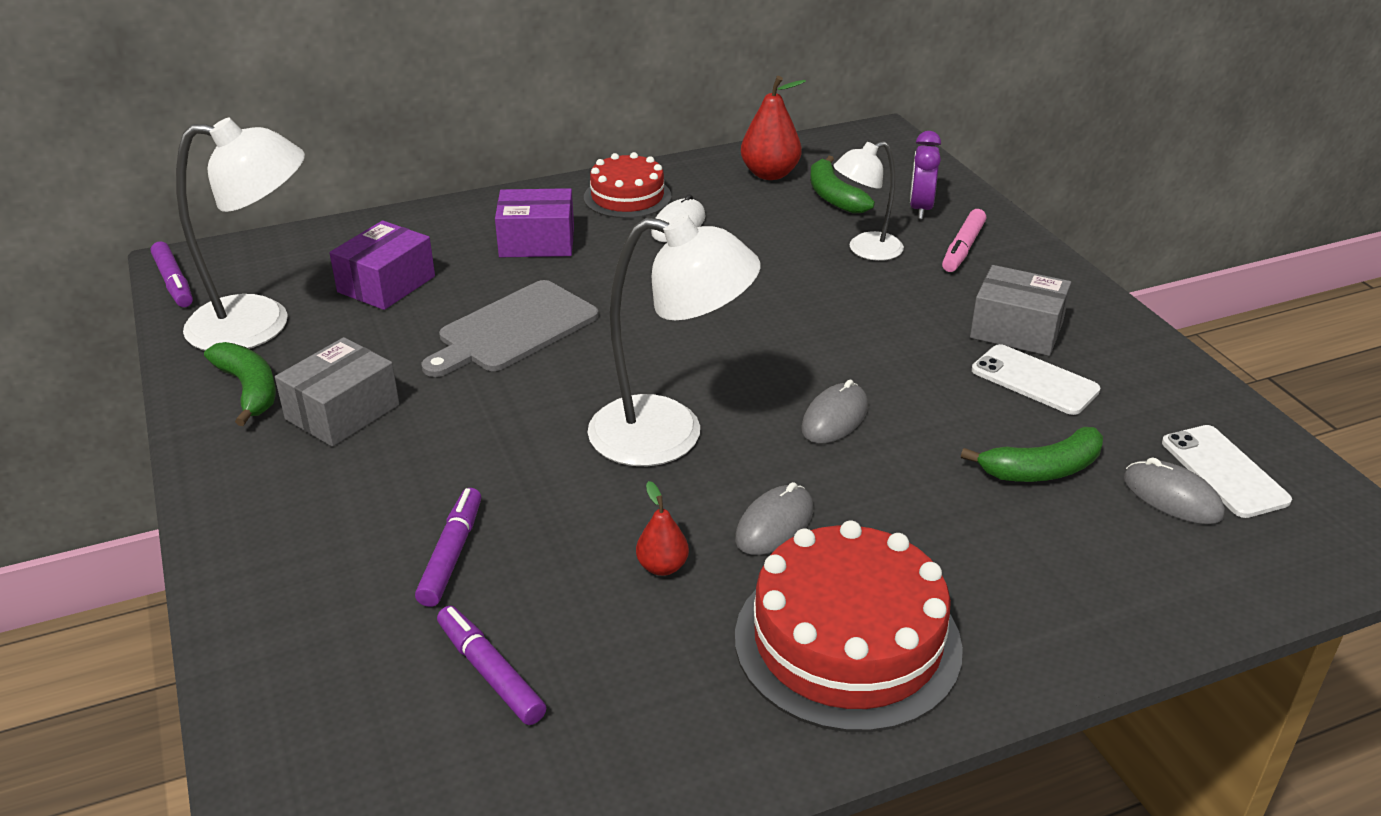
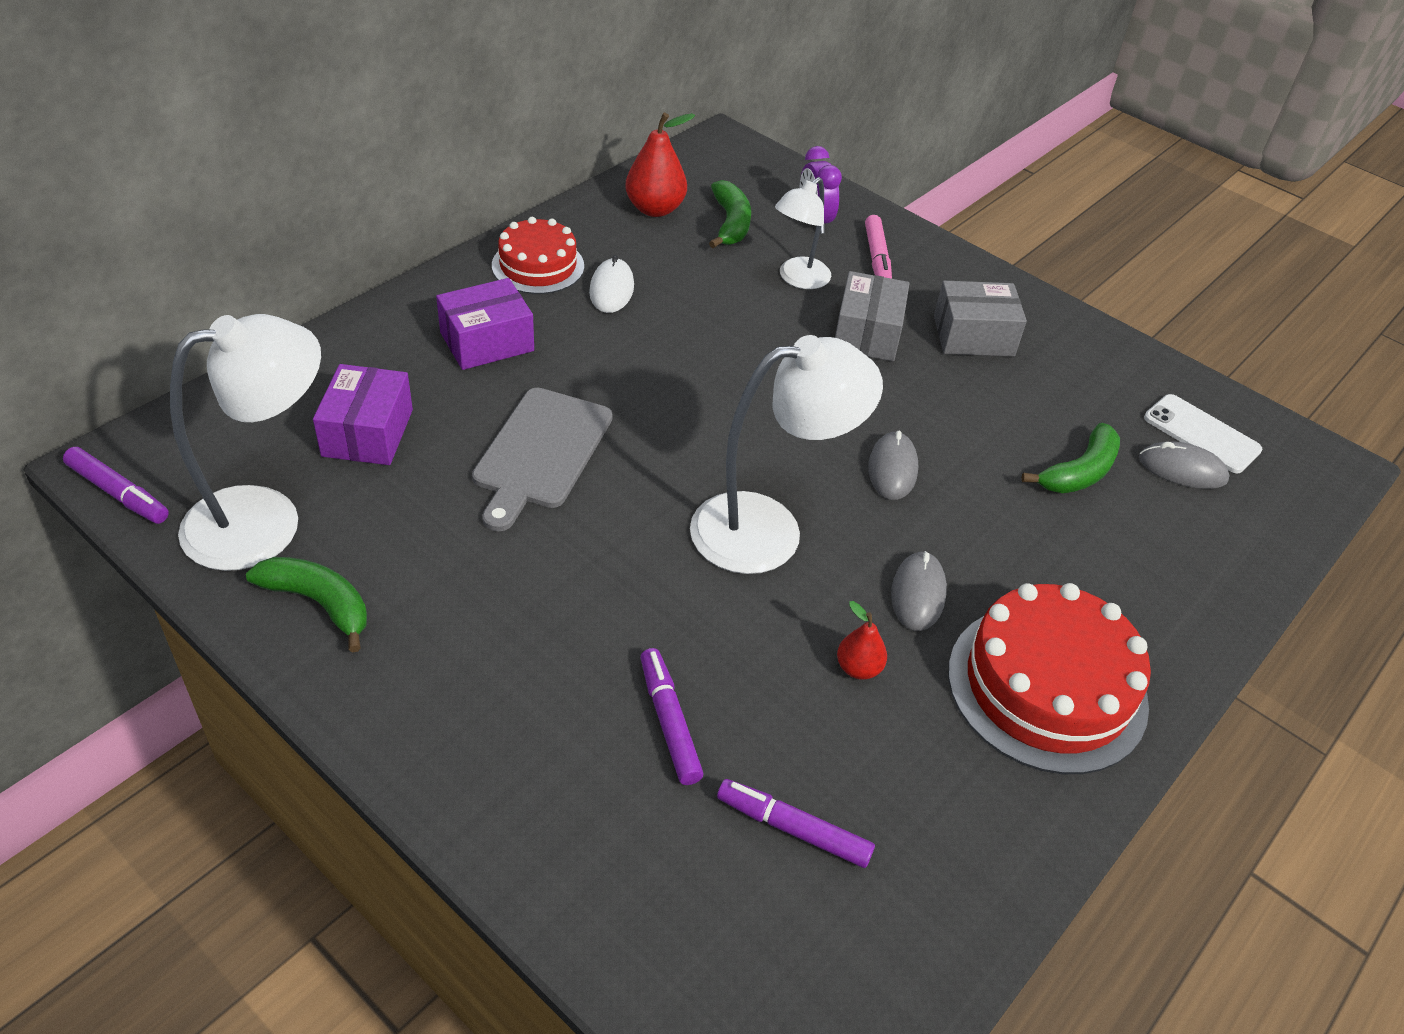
camera: 30 degrees left, 10 degrees up
(342, 412) = (441, 599): grey box -> grey box (867, 333)
(834, 196) = (730, 223): green banana -> green banana turned 135 degrees counterclockwise
(1034, 380) = (1019, 384): white phone -> none

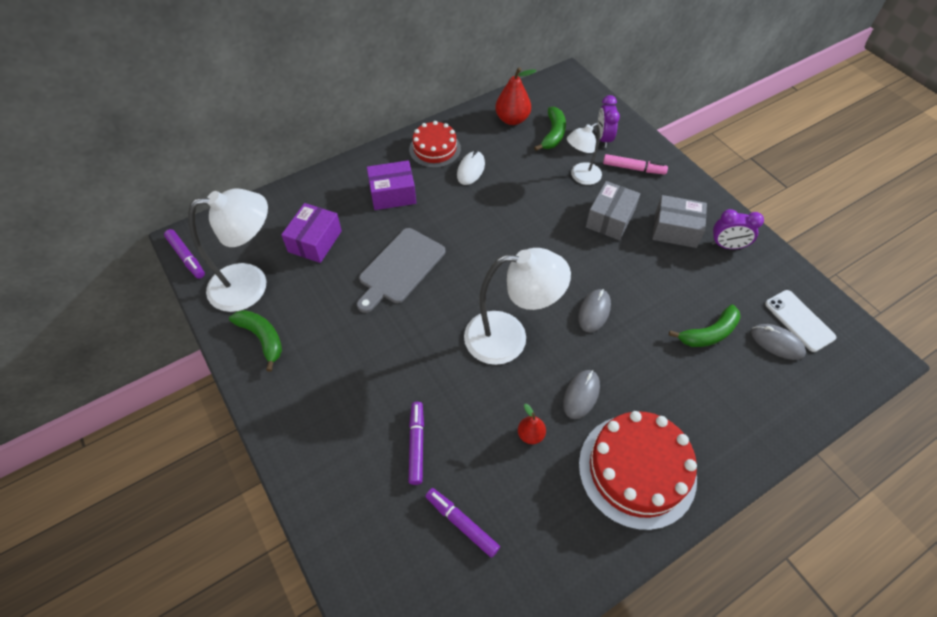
camera: 20 degrees right, 10 degrees up
(877, 258) = (633, 168): pink marker -> pink marker turned 90 degrees counterclockwise
(1059, 347) = (727, 246): none -> purple clock

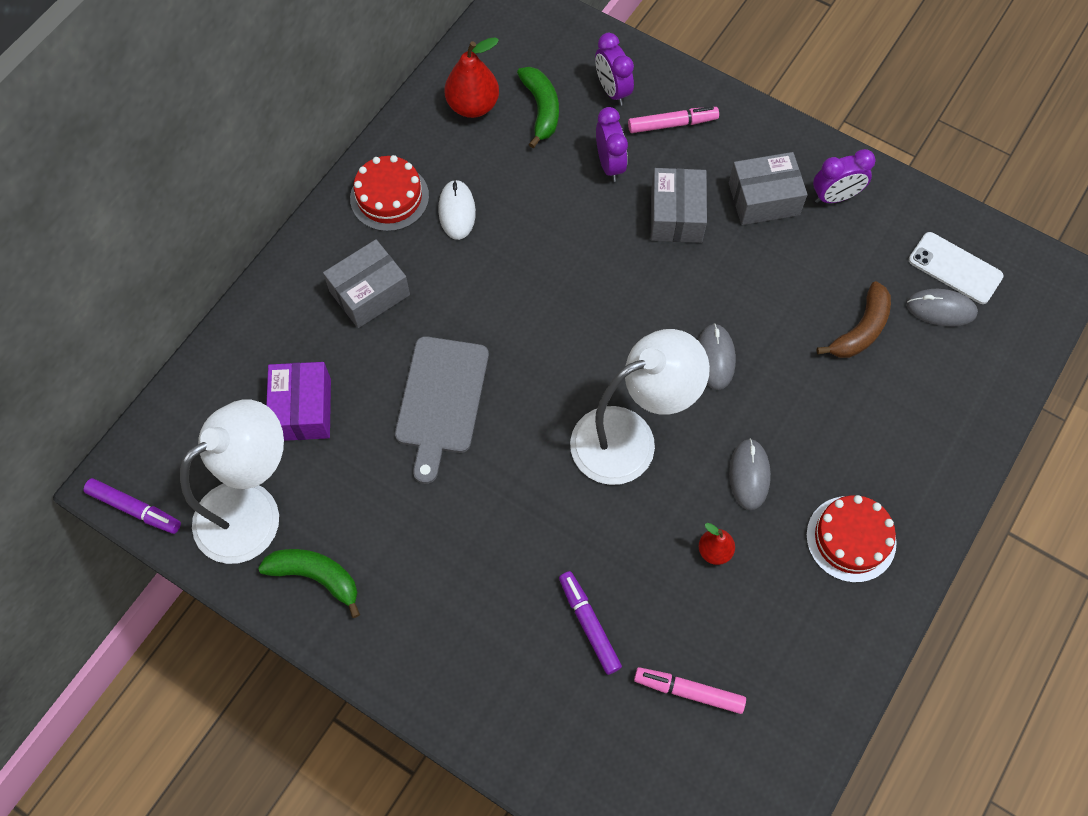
camera: 25 degrees left, 10 degrees up
(392, 194) = (369, 293): purple box -> grey box
(462, 523) = (689, 691): purple marker -> pink marker
(580, 177) = (609, 164): white lamp -> purple clock
(637, 470) = (851, 539): red cake -> red cake, size x0.62
(709, 333) = (861, 330): green banana -> brown banana

